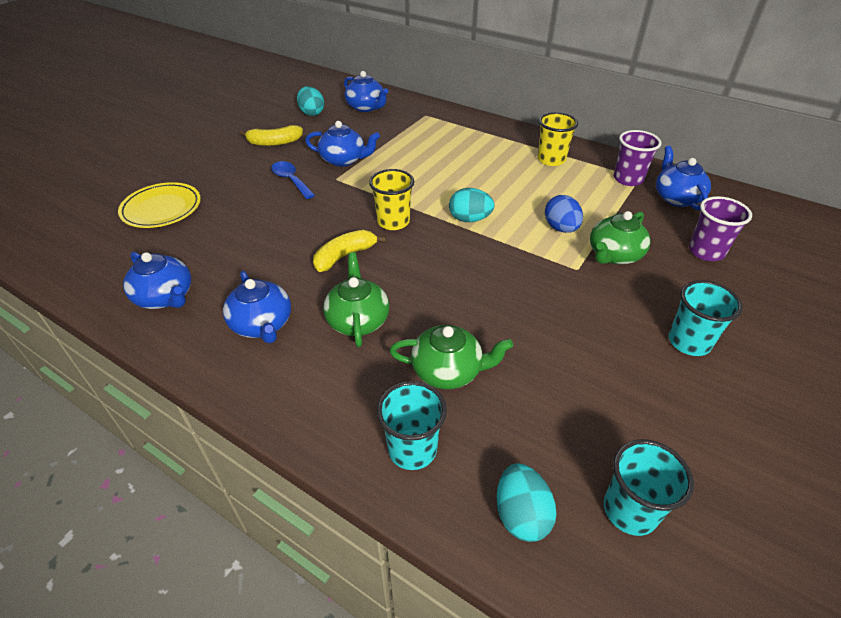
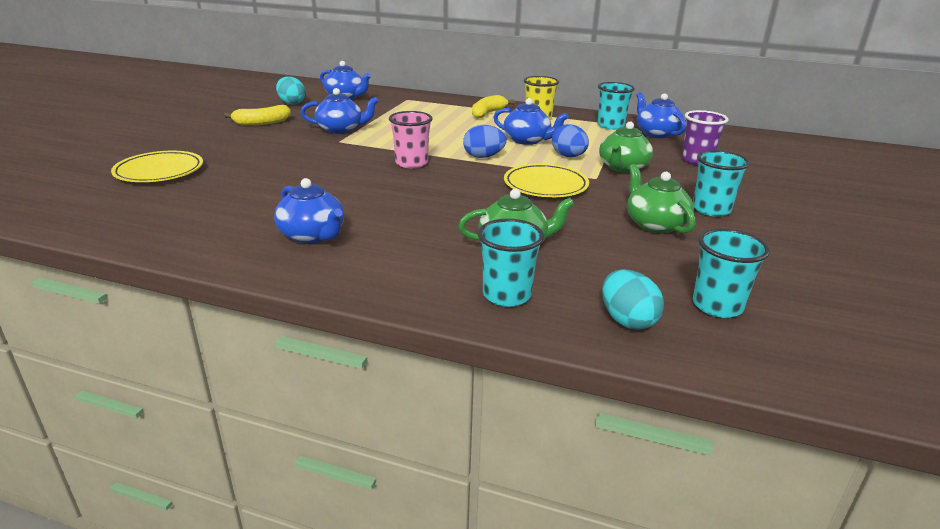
camera: 15 degrees left, 15 degrees down
(165, 297) = (196, 228): blue teapot -> blue teapot (527, 140)
(291, 180) = (293, 145): blue spoon -> none
(345, 256) = (375, 187): yellow banana -> yellow banana (488, 113)
(358, 320) = (410, 224): green teapot -> green teapot (654, 224)
(393, 222) = (411, 163): yellow cup -> pink cup
(469, 219) = (483, 157): turquoise egg -> blue egg
(517, 275) = (545, 185): none -> yellow plate
(628, 179) = (610, 126): purple cup -> turquoise cup

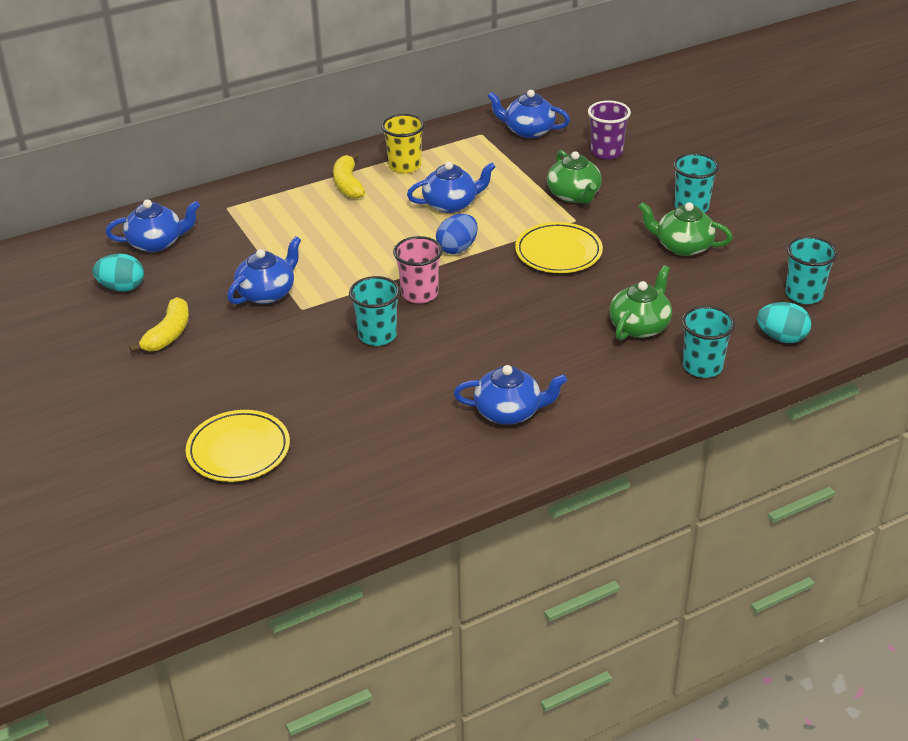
camera: 45 degrees left, 10 degrees up
(568, 156) = (516, 205): blue egg -> none
(610, 126) = (478, 140): turquoise cup -> turquoise cup (377, 335)

